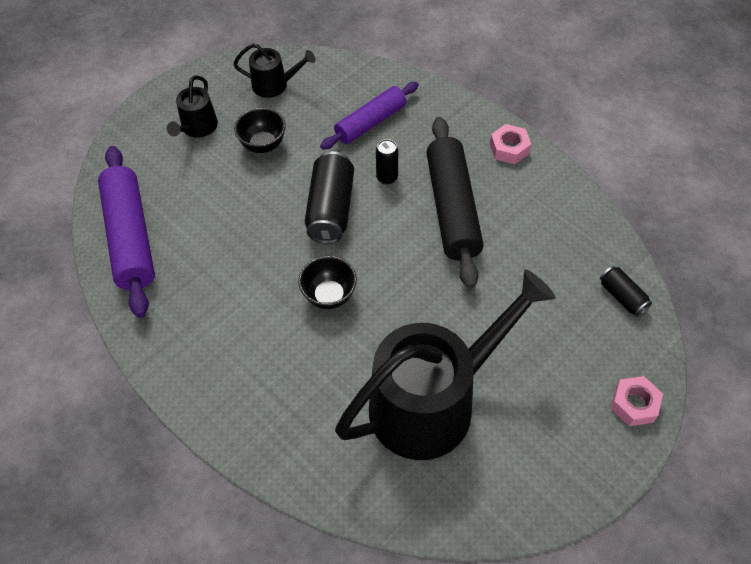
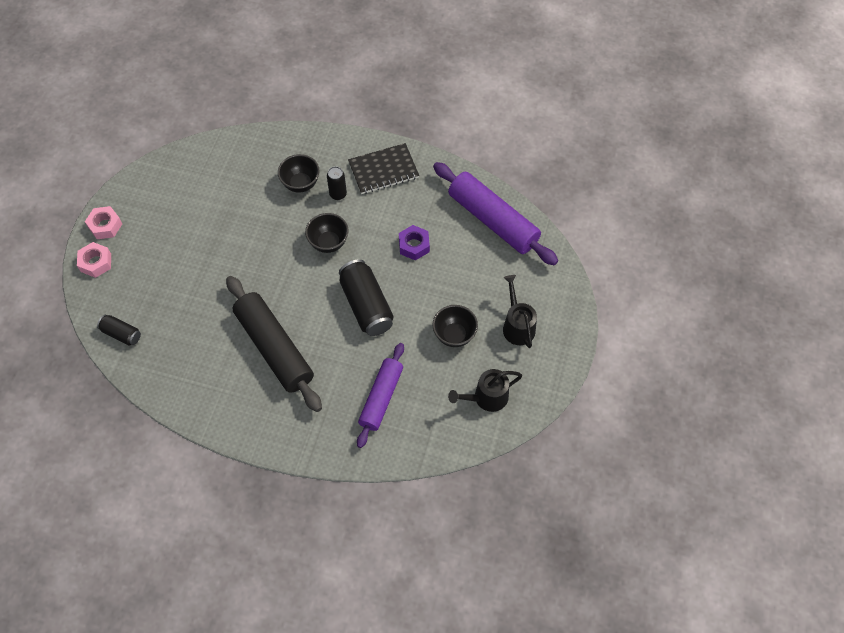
camera: 150 degrees right, 5 degrees up
(203, 359) = (383, 170): none -> black notebook
(236, 249) = (414, 245): none -> purple nut
(317, 391) = (301, 184): none -> black bowl
(387, 177) = (339, 352): black can -> black can (338, 194)
(433, 402) = (225, 209): black watering can -> none
(509, 149) = (252, 426): pink nut -> pink nut (105, 226)

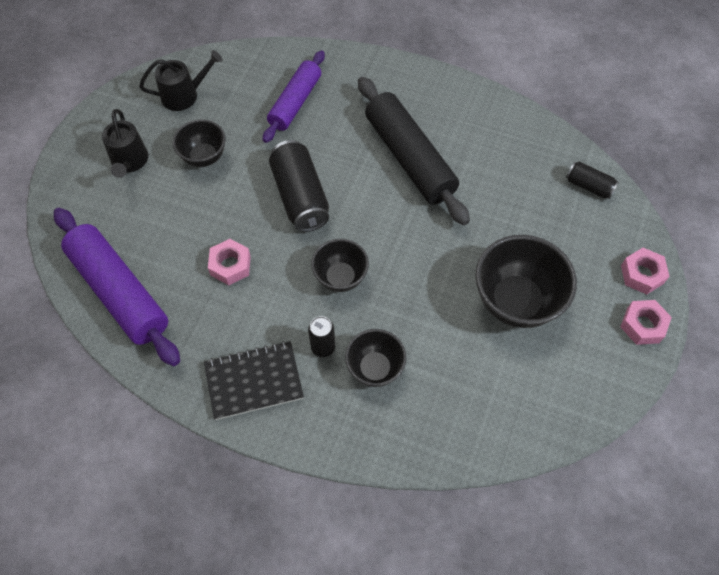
camera: 175 degrees left, 0 degrees up
(196, 235) = (516, 301): none -> black bowl
(414, 245) = (230, 265): purple nut -> pink nut

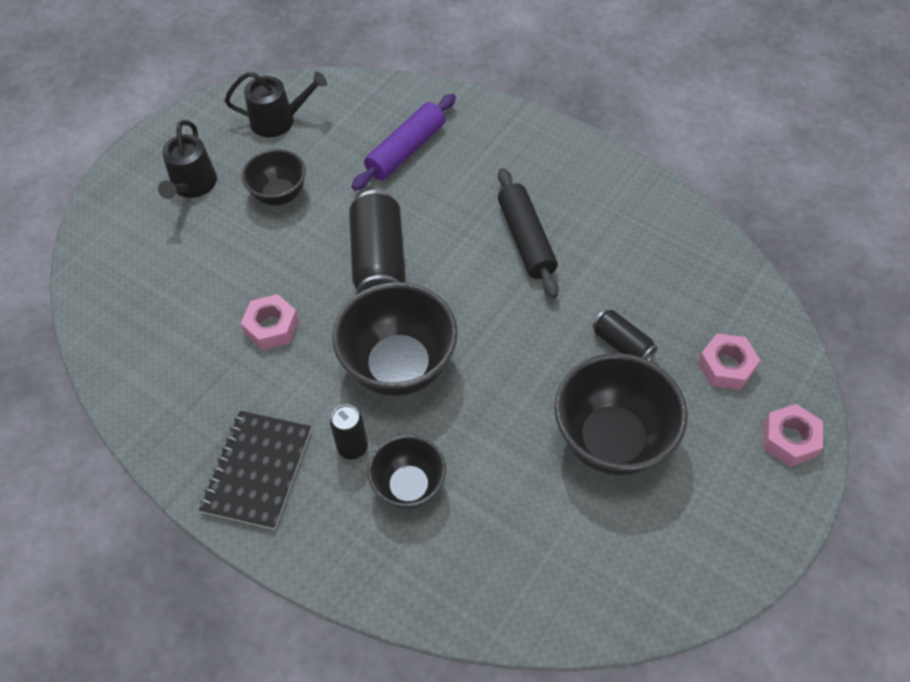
camera: 15 degrees right, 5 degrees down
(119, 292) = (134, 333): purple rolling pin -> none
(254, 381) = (257, 470): black notebook -> black notebook turned 75 degrees counterclockwise
(340, 277) = (399, 367): black bowl -> black bowl, size x1.68
(409, 158) = (526, 239): black rolling pin -> black rolling pin, size x0.65
(589, 186) = (748, 314): black can -> black can (622, 344)
(643, 325) = (773, 505): pink nut -> pink nut (726, 366)

